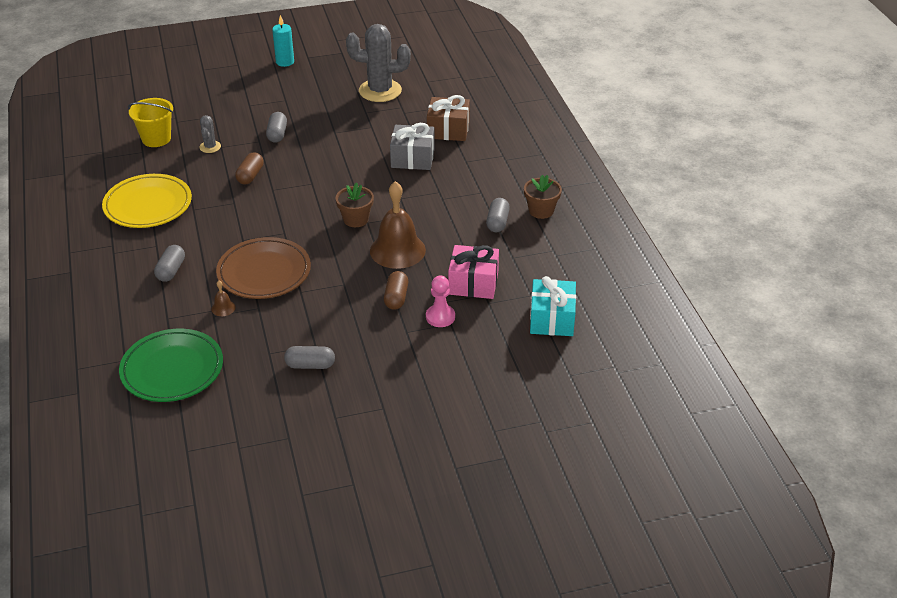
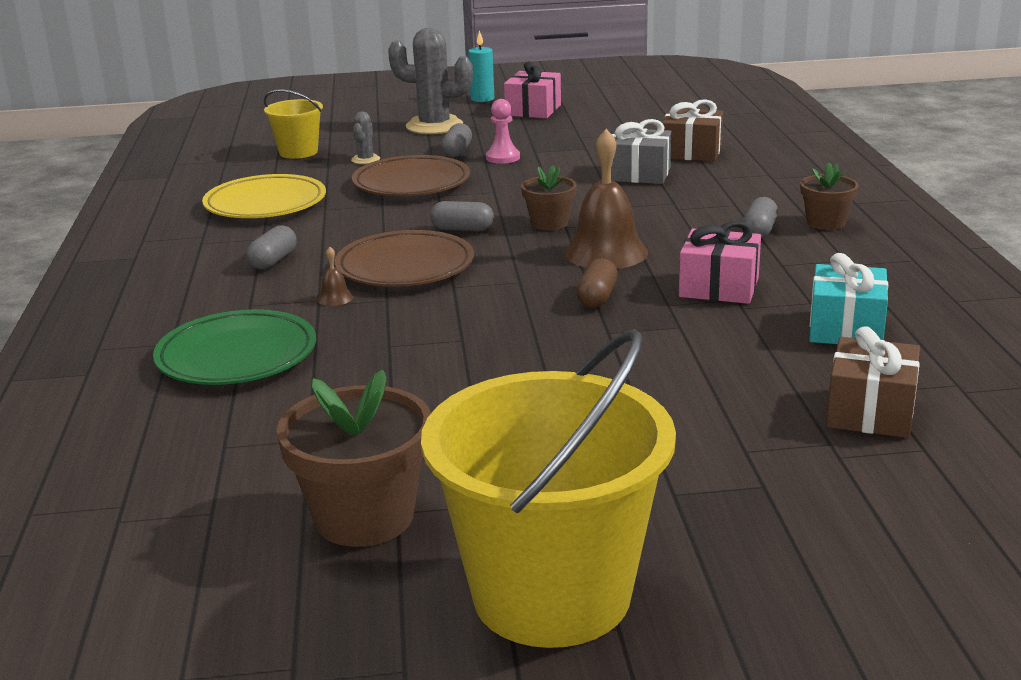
camera: 10 degrees right, 15 degrees down
(250, 176) = (411, 183): brown capsule -> brown plate
(284, 500) = (364, 517): none -> brown flower pot
(310, 365) = (449, 361): grey capsule -> grey capsule (462, 229)
(326, 77) = (533, 110): none -> pink gift
(380, 91) = (602, 121): grey cactus -> grey cactus (434, 126)
(396, 546) = (551, 595): none -> yellow bucket
(440, 317) = (664, 319): pink pawn -> pink pawn (503, 158)
(564, 393) = (870, 411): none -> brown gift

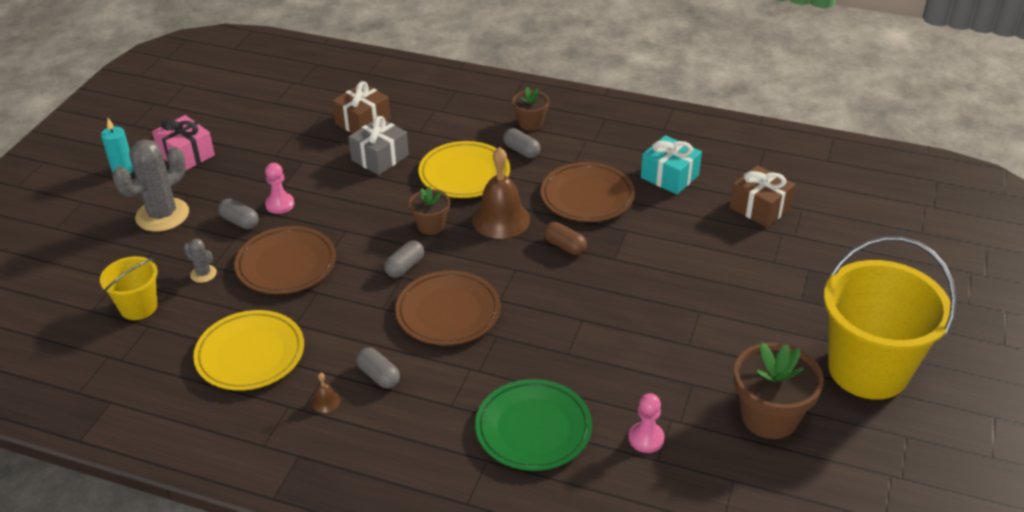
camera: 65 degrees left, 15 degrees up
(260, 429) = (646, 438): none -> pink pawn
(335, 298) = (474, 359): brown bell -> brown bell (326, 401)
(667, 216) = (464, 174): none -> yellow plate
(719, 287) = (587, 197): pink gift -> brown plate

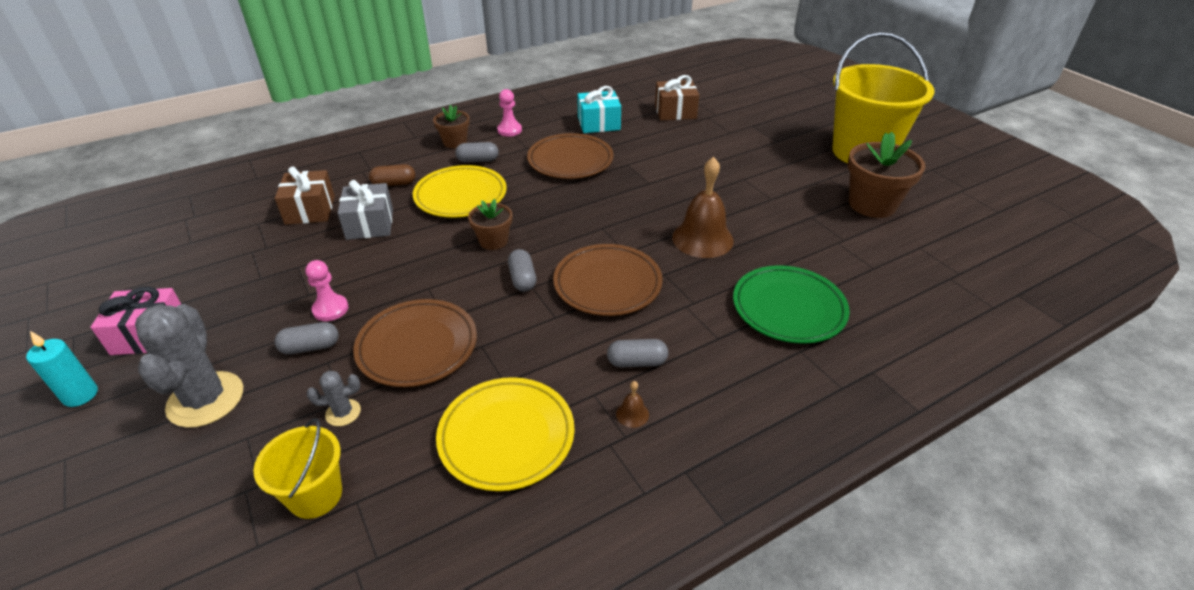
camera: 50 degrees left, 0 degrees up
(501, 219) = (537, 206): brown bell -> brown bell (702, 239)
(564, 246) = (608, 195): brown capsule -> brown capsule (394, 184)
(646, 438) = (847, 262): pink pawn -> pink pawn (509, 130)

